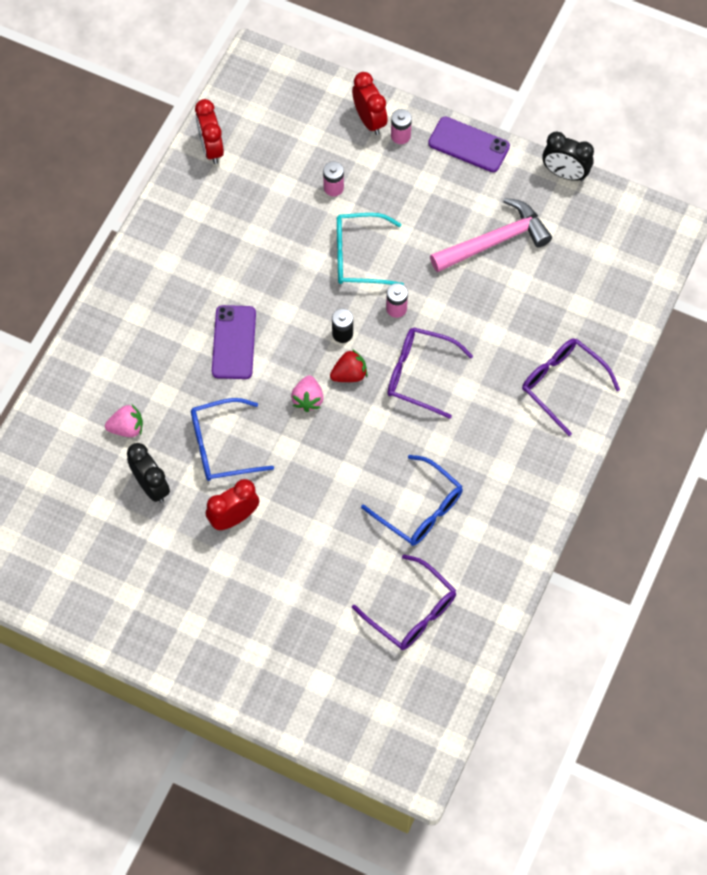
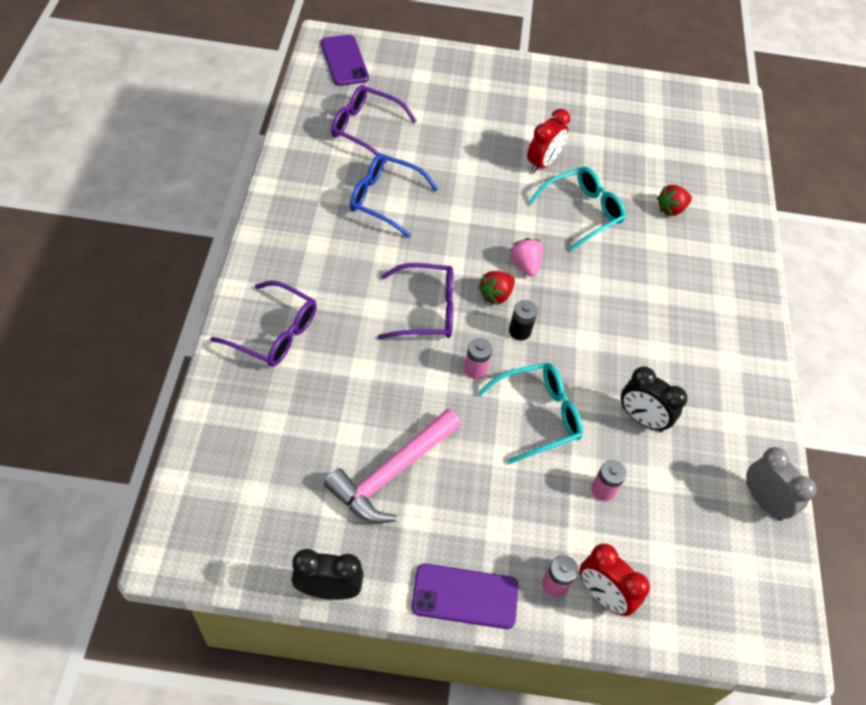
camera: 155 degrees right, 10 degrees down
(127, 428) = (671, 209): pink strawberry -> red strawberry
(151, 486) = (623, 172): black clock -> black clock (642, 419)
(211, 148) = (763, 501): red clock -> grey clock
(223, 446) = (581, 212): blue glasses -> turquoise glasses
(234, 342) = (620, 299): purple phone -> purple phone (344, 61)

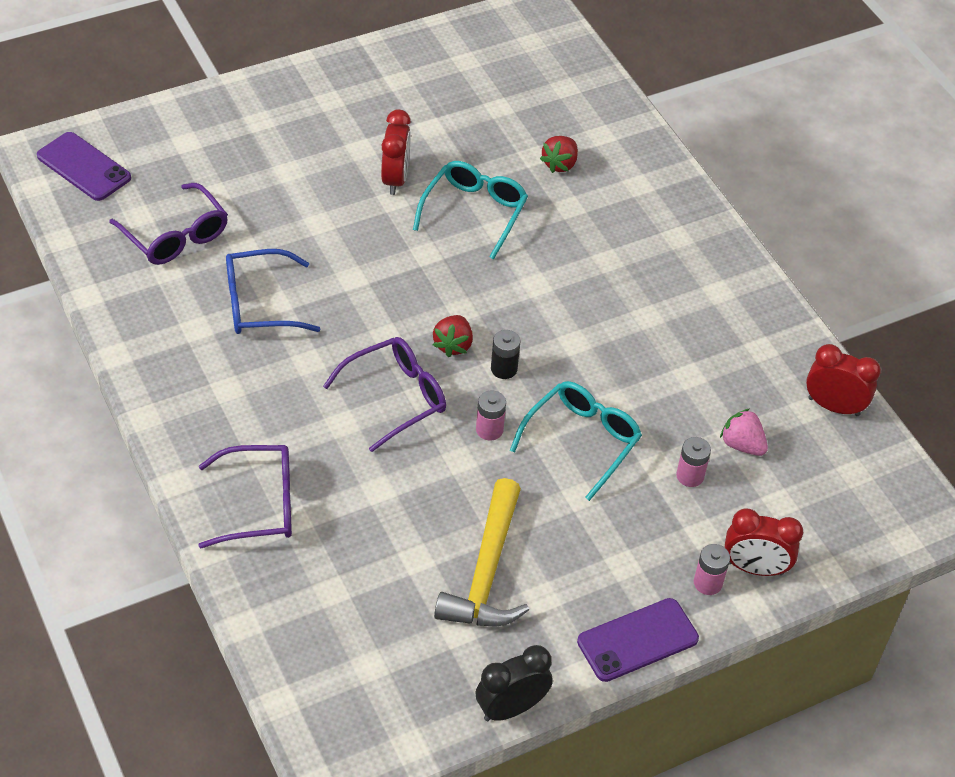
camera: 30 degrees left, 5 degrees down
(366, 129) = (175, 235): purple glasses -> purple glasses turned 120 degrees counterclockwise
(392, 473) = (487, 572): pink hammer -> yellow hammer
(525, 265) = (459, 298): pink strawberry -> pink strawberry (742, 445)
(642, 419) = (678, 391): black clock -> none
(763, 501) = (833, 406): grey clock -> red clock

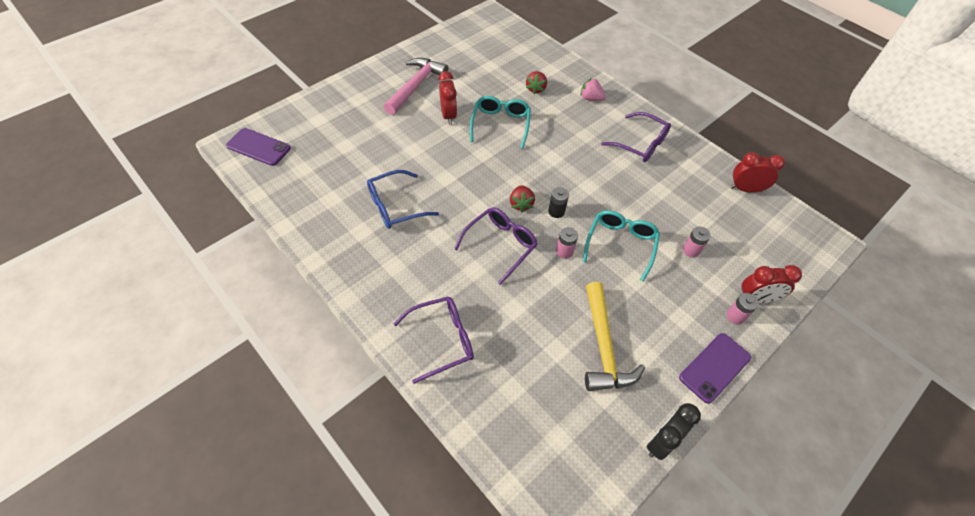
camera: 15 degrees left, 5 degrees up
(175, 235) = (328, 176): purple glasses -> purple glasses (640, 144)
(361, 118) = (416, 86): none -> pink hammer
(742, 445) = (709, 224): pink strawberry -> pink strawberry (590, 98)

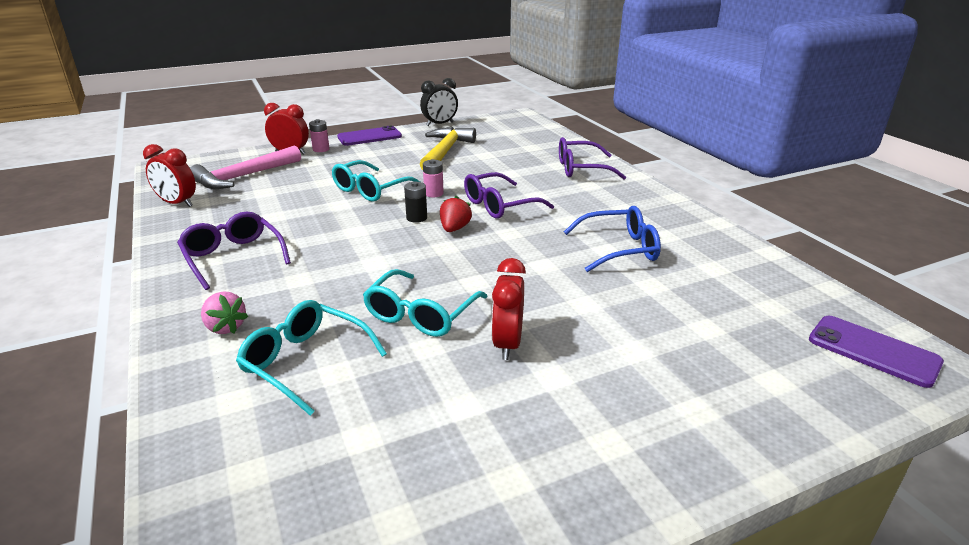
camera: 160 degrees left, 25 degrees down
(416, 86) = (559, 417): pink hammer -> pink hammer (244, 177)
(535, 89) = (306, 363): red strawberry -> turquoise glasses
(691, 250) = (306, 178): pink battery -> none

